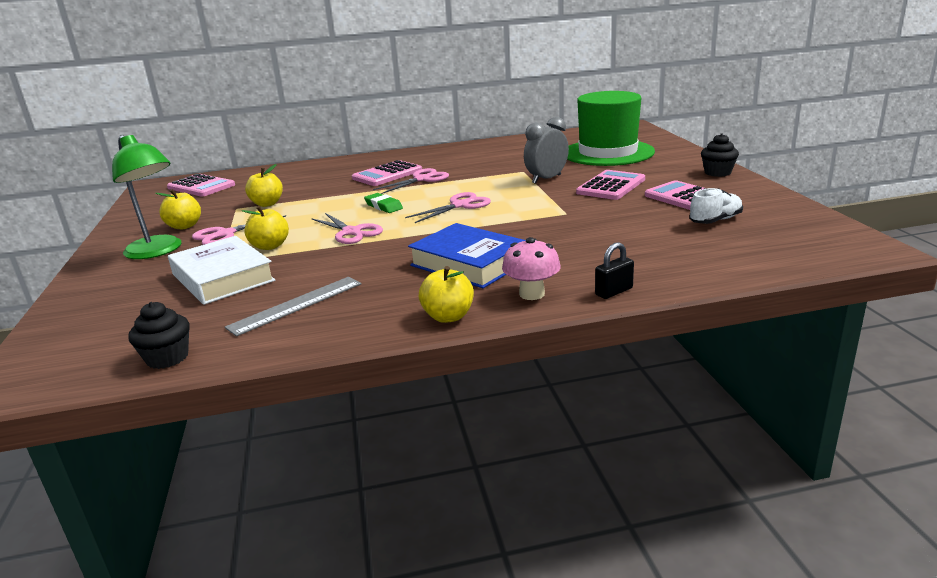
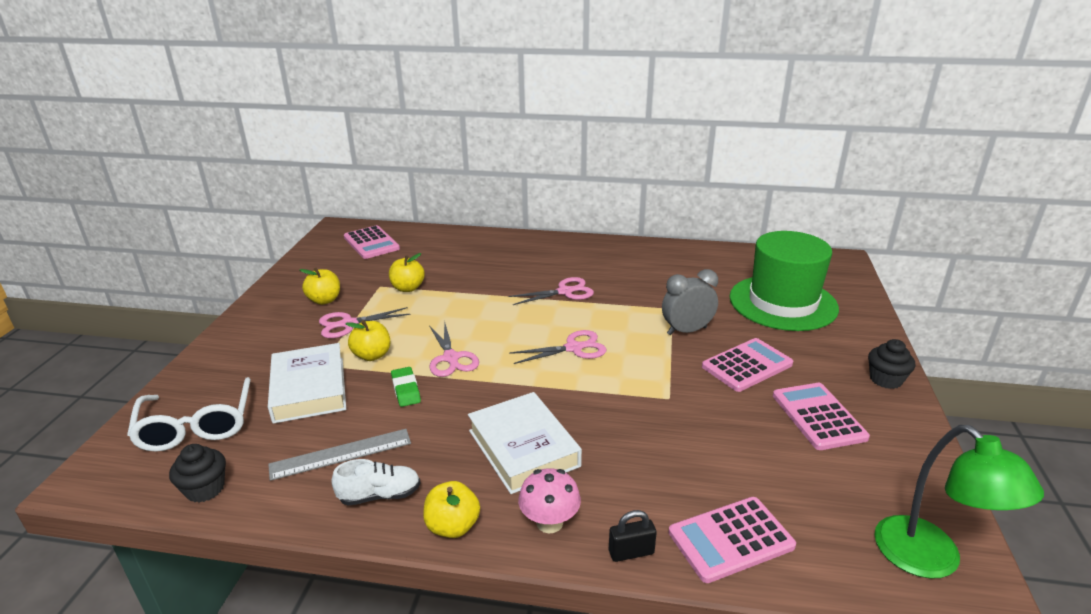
camera: 20 degrees right, 5 degrees up
(116, 325) = (196, 426): none -> white glasses
(158, 251) = (284, 331): green lamp -> green lamp (931, 560)
(383, 206) = (503, 326): green eraser -> green eraser (406, 390)
(387, 174) = (538, 273): pink calculator -> pink calculator (730, 539)
(469, 263) = (523, 448): blue book -> white book
(715, 220) = (823, 469): white shoe -> white shoe (380, 495)

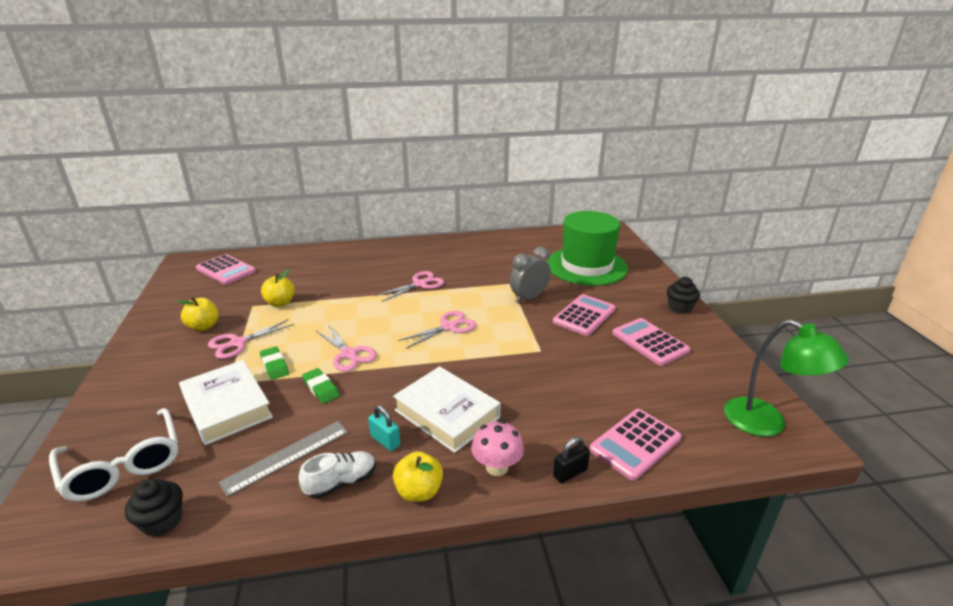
camera: 20 degrees left, 0 degrees up
(372, 355) = (274, 365): yellow apple -> green eraser
(444, 462) = (385, 440): none -> turquoise padlock

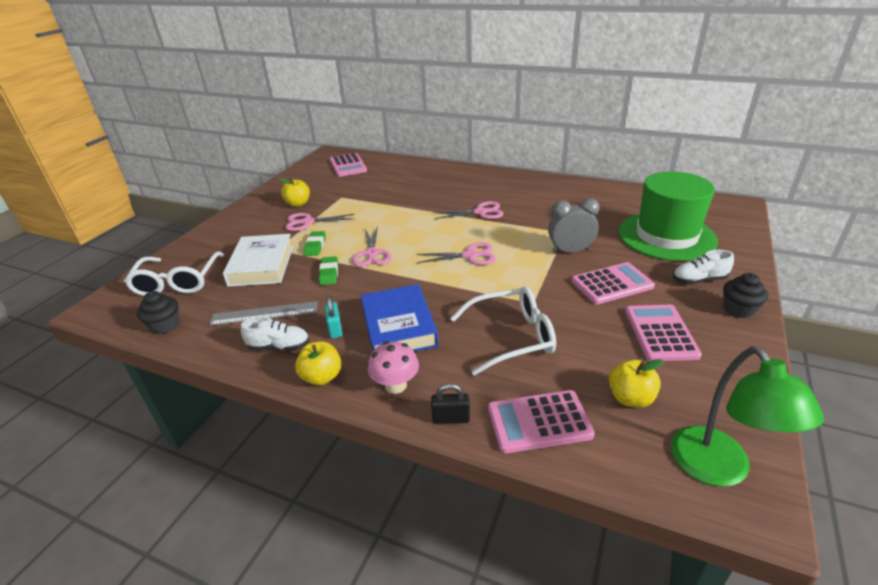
camera: 35 degrees right, 5 degrees up
(280, 303) = (361, 200): yellow apple -> yellow apple (630, 398)
(446, 414) = (398, 327): white book -> blue book
(552, 385) = (512, 337): none -> white glasses
(637, 294) = (699, 280): none -> white shoe

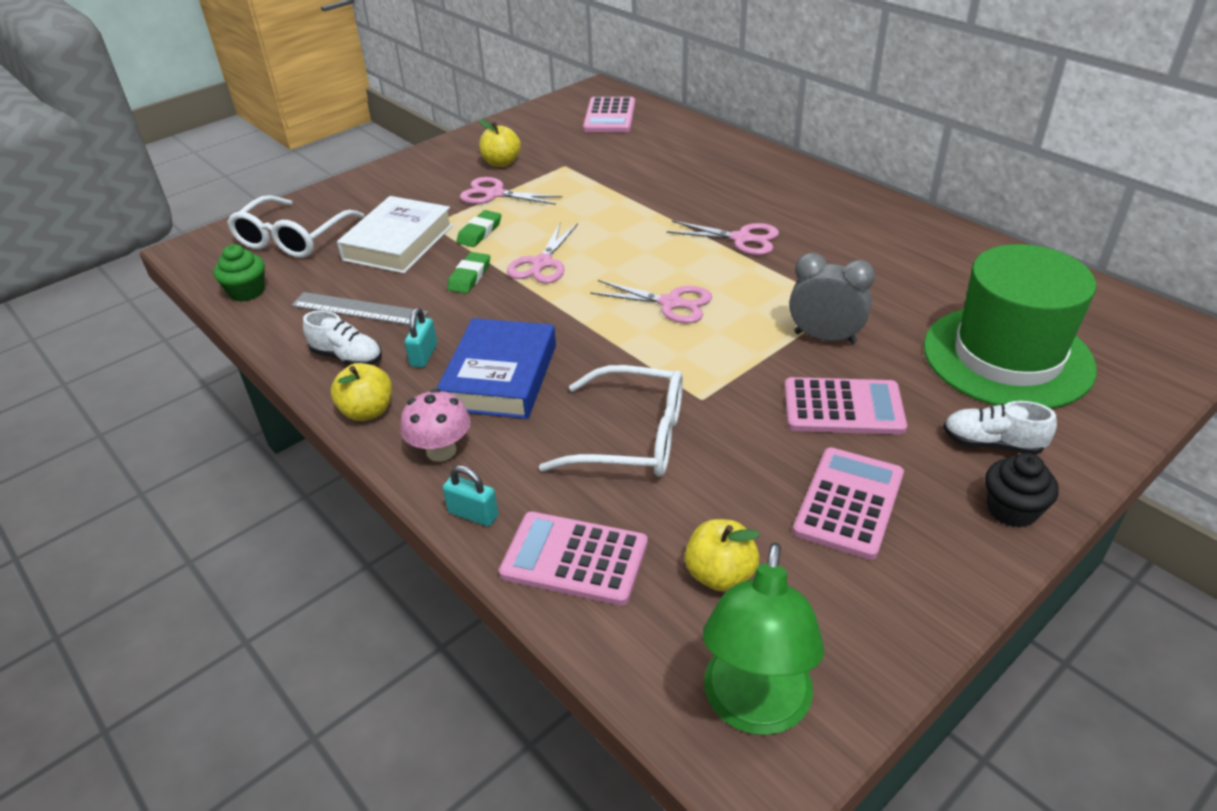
camera: 25 degrees right, 5 degrees up
(165, 325) = (247, 292): black cupcake -> green cupcake
(451, 418) = (473, 514): black padlock -> turquoise padlock

